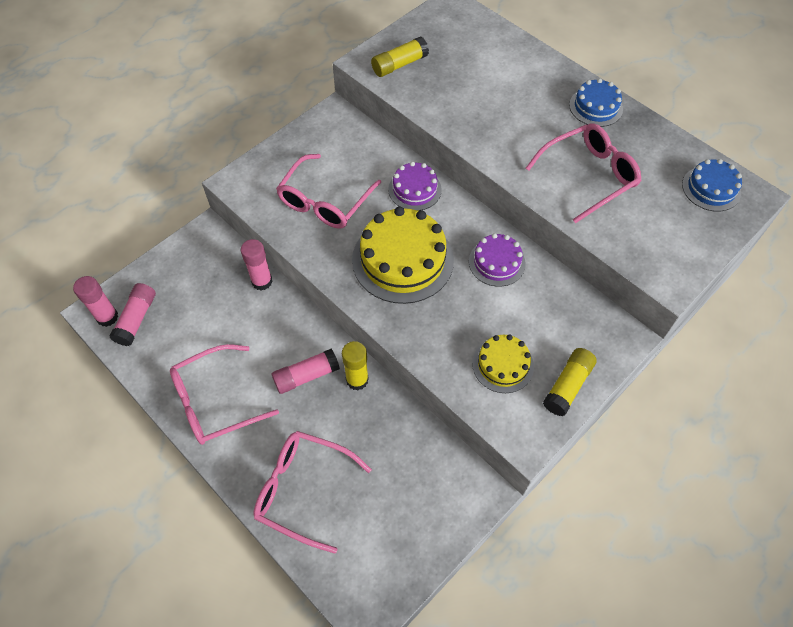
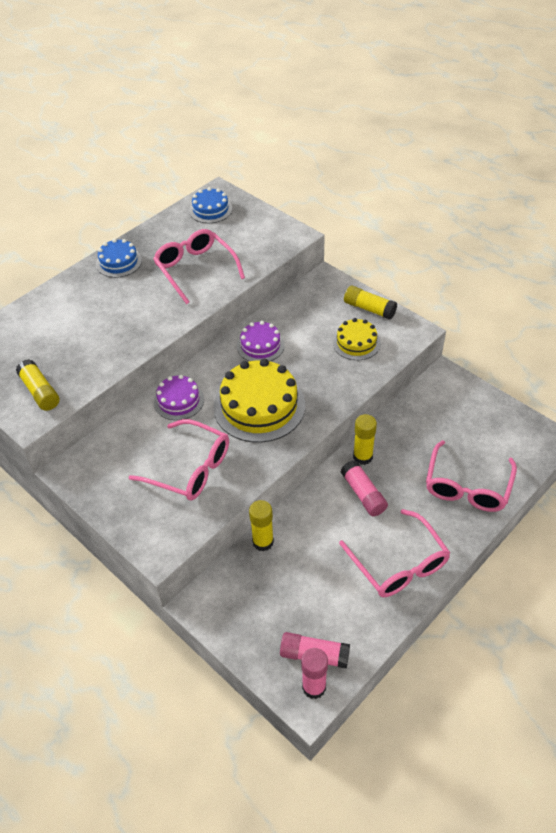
camera: 90 degrees left, 10 degrees down
(262, 281) = (263, 542): pink glue stick -> yellow glue stick

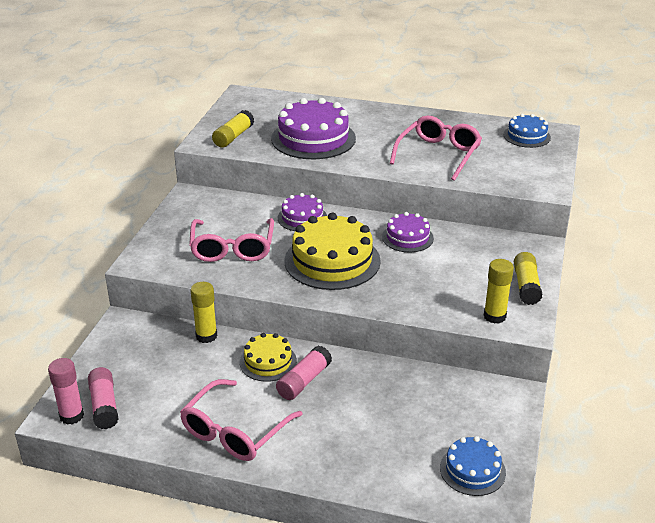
camera: 60 degrees right, 15 degrees down
(97, 336) = (313, 138): none -> purple cake
(119, 262) = (407, 118): blue cake -> blue cake (472, 470)
(356, 343) = (468, 292): yellow cake -> yellow cake (268, 362)
(362, 457) = (350, 366): yellow glue stick -> yellow glue stick (494, 316)
(467, 486) = (369, 455): pink glasses -> none

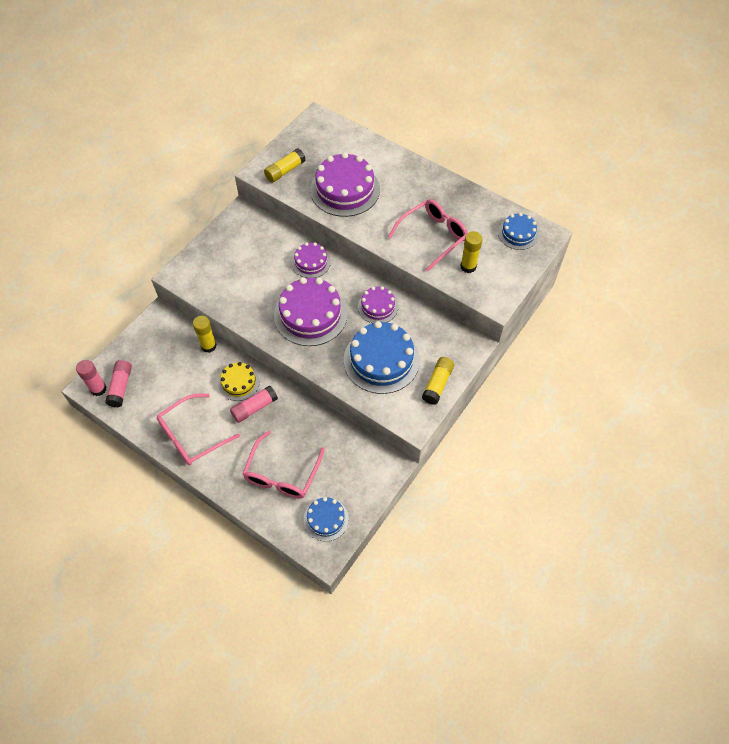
camera: 20 degrees right, 25 degrees up
(232, 248) = (246, 280): pink glasses -> pink glasses (282, 474)
(332, 261) = (310, 314): yellow cake -> purple cake
(445, 280) = (381, 360): none -> blue cake
(494, 316) = (397, 406): yellow glue stick -> yellow glue stick (468, 266)

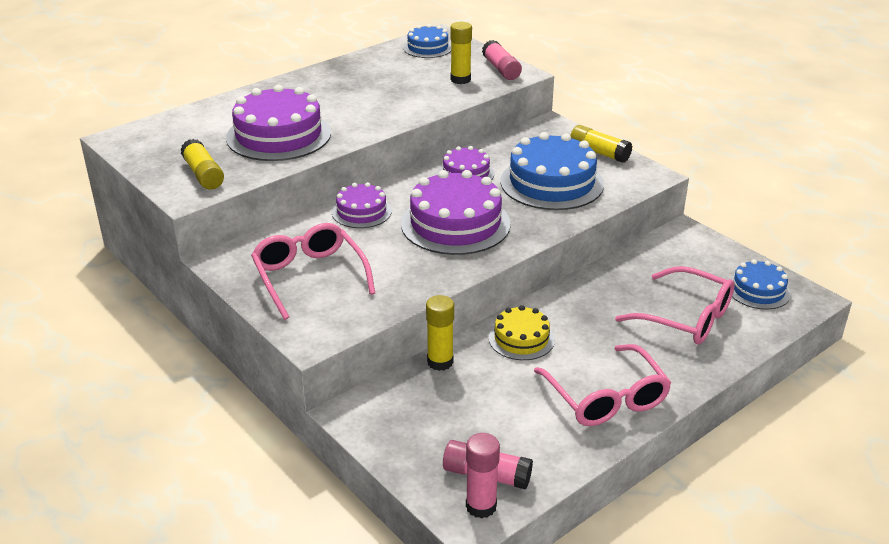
camera: 75 degrees left, 25 degrees down
(254, 407) = (570, 329): pink glue stick -> pink glue stick (501, 69)
(433, 236) = (401, 92): pink glasses -> pink glasses (309, 276)

